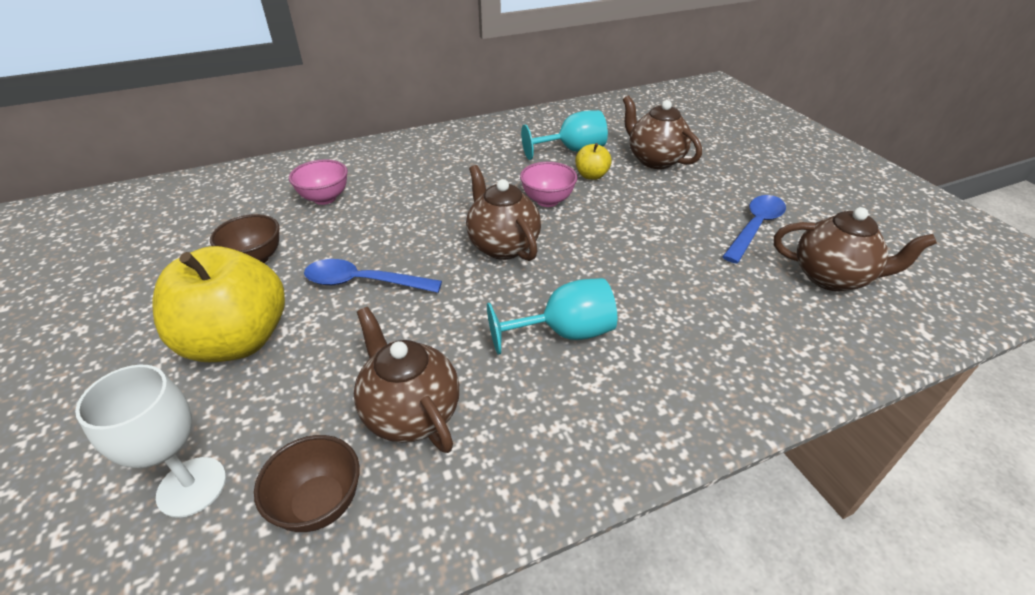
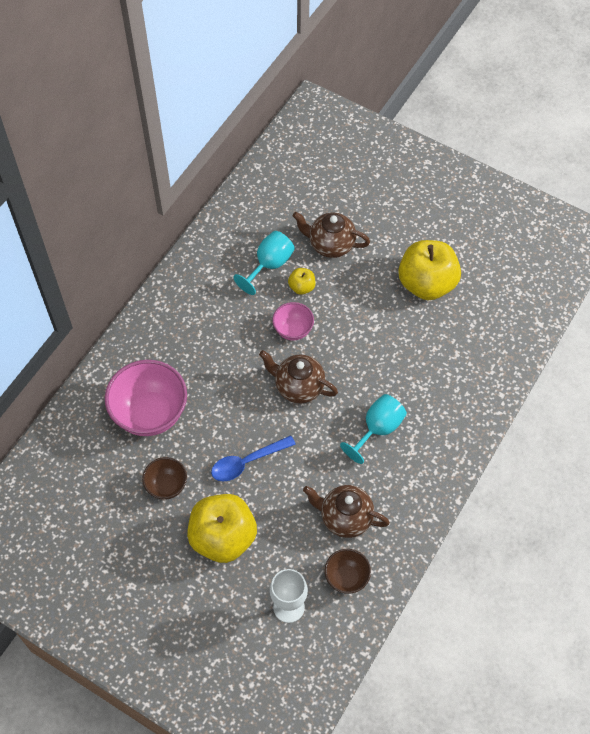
camera: 35 degrees left, 20 degrees up
(325, 198) = (150, 413): pink bowl -> pink bowl, size x1.88
(755, 227) = (427, 284): blue spoon -> yellow apple
(831, 277) = (484, 306): brown teapot -> none

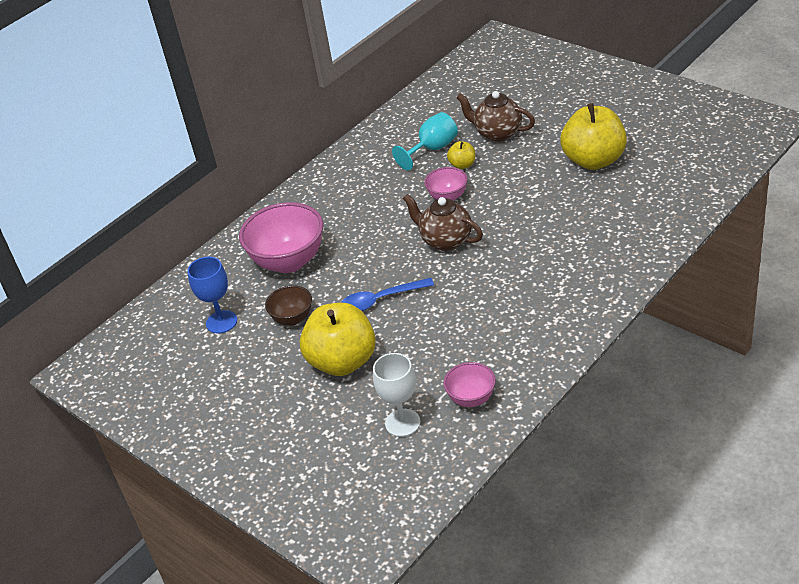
camera: 15 degrees right, 20 degrees down
(97, 491) = (221, 322): none -> blue goblet
(345, 518) = (478, 347): brown teapot -> none
(346, 578) = (471, 399): brown bowl -> pink bowl
(378, 429) = (525, 274): turquoise goblet -> none

